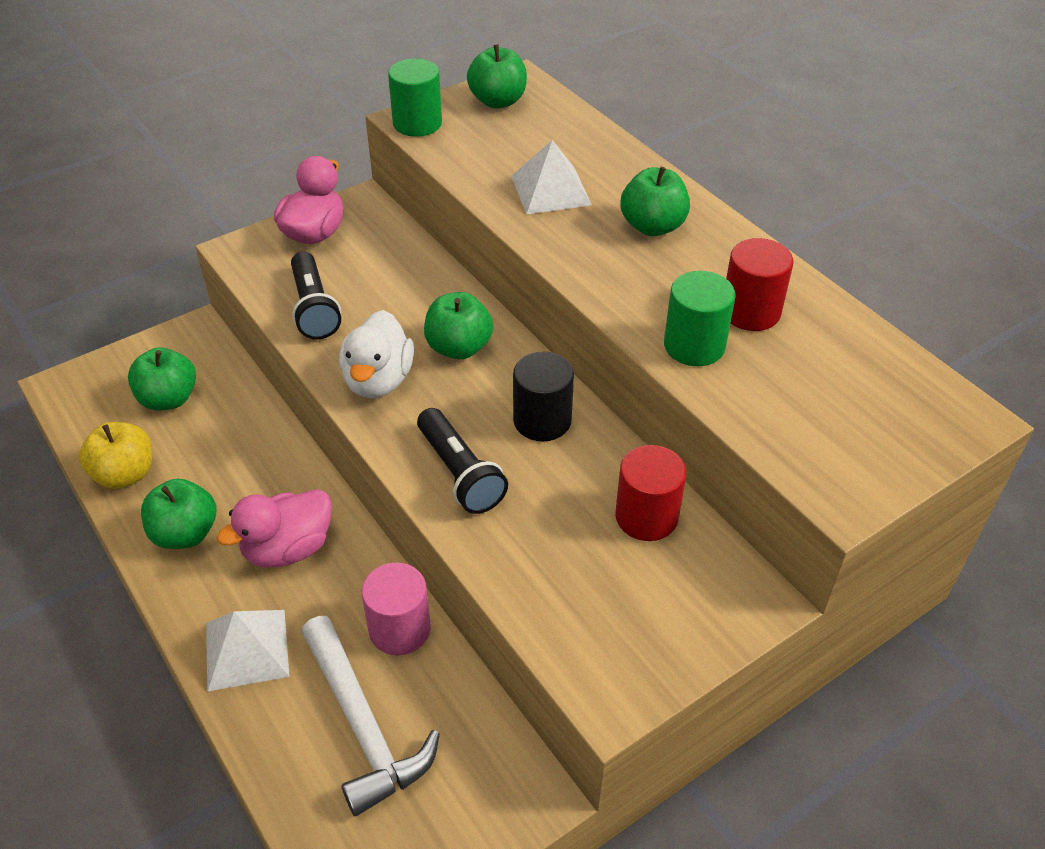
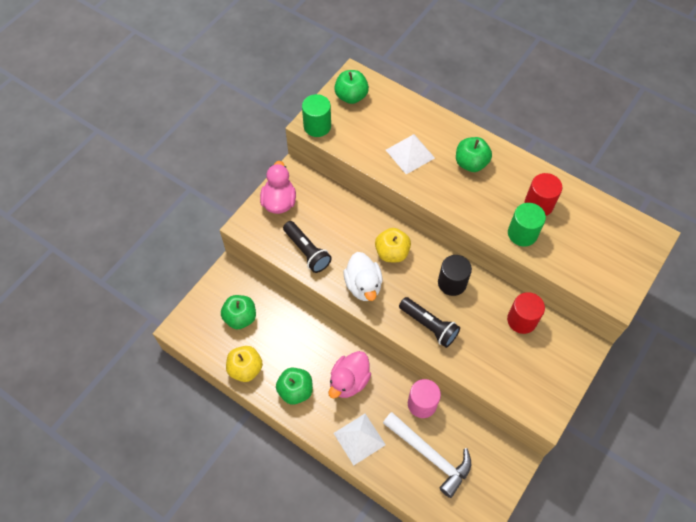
camera: 20 degrees left, 15 degrees up
(459, 348) = (392, 253): green apple -> yellow apple

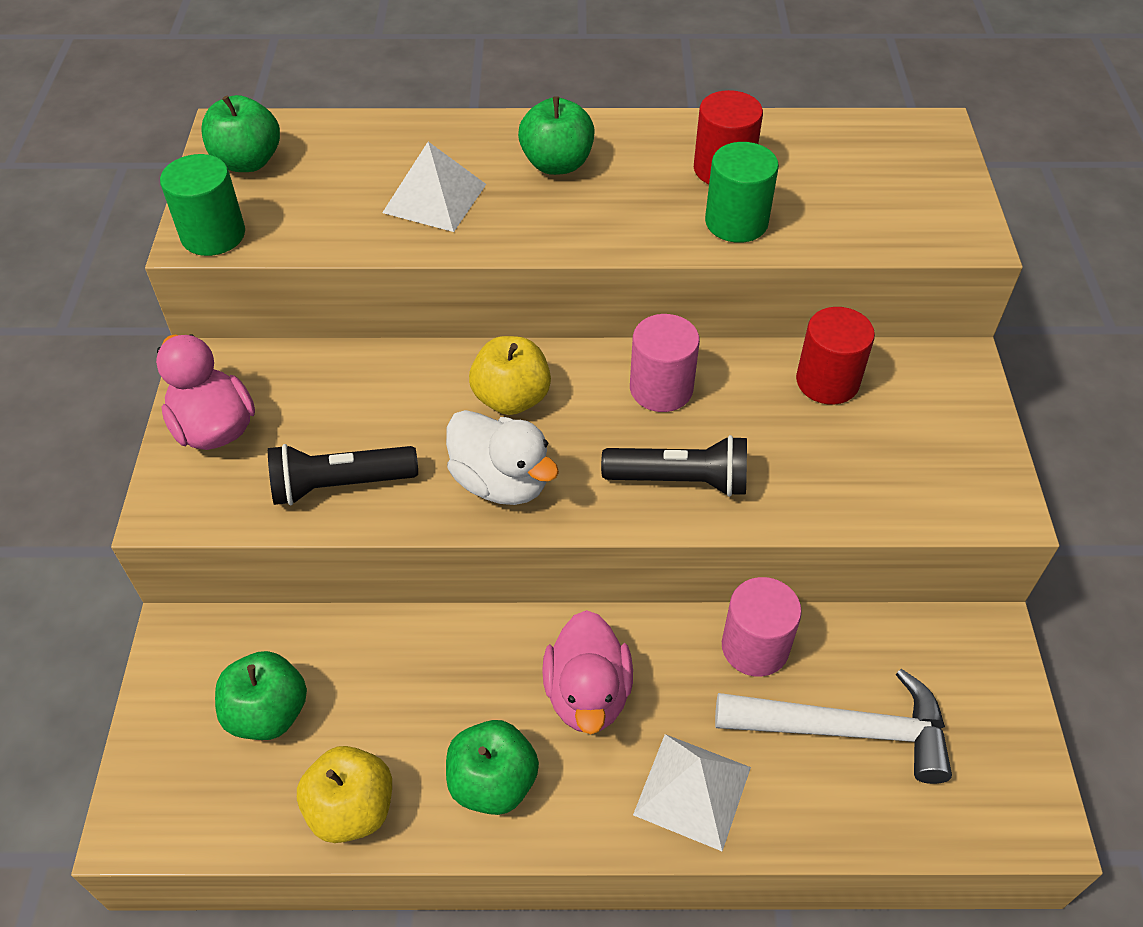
camera: 35 degrees left, 10 degrees down
(307, 251) = (340, 485): black flashlight -> black flashlight turned 150 degrees clockwise
(452, 283) = (661, 389): black cylinder -> pink cylinder

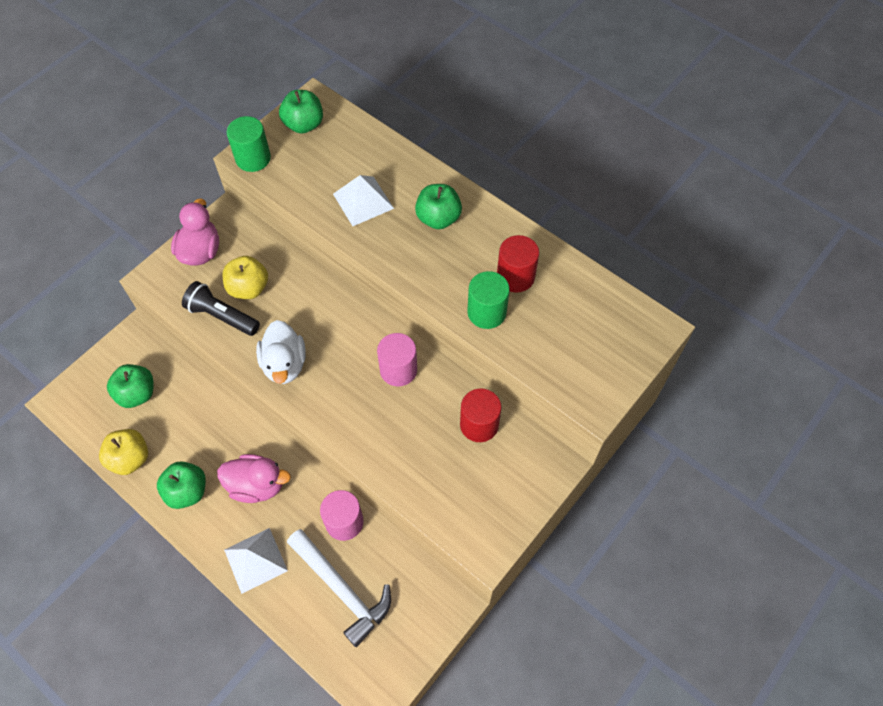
camera: 40 degrees right, 10 degrees up
(511, 398) = (329, 326): yellow apple -> yellow apple (248, 288)
(587, 694) = (257, 485): pink duck -> pink duck turned 120 degrees counterclockwise
(680, 480) = (358, 422): black flashlight -> none

